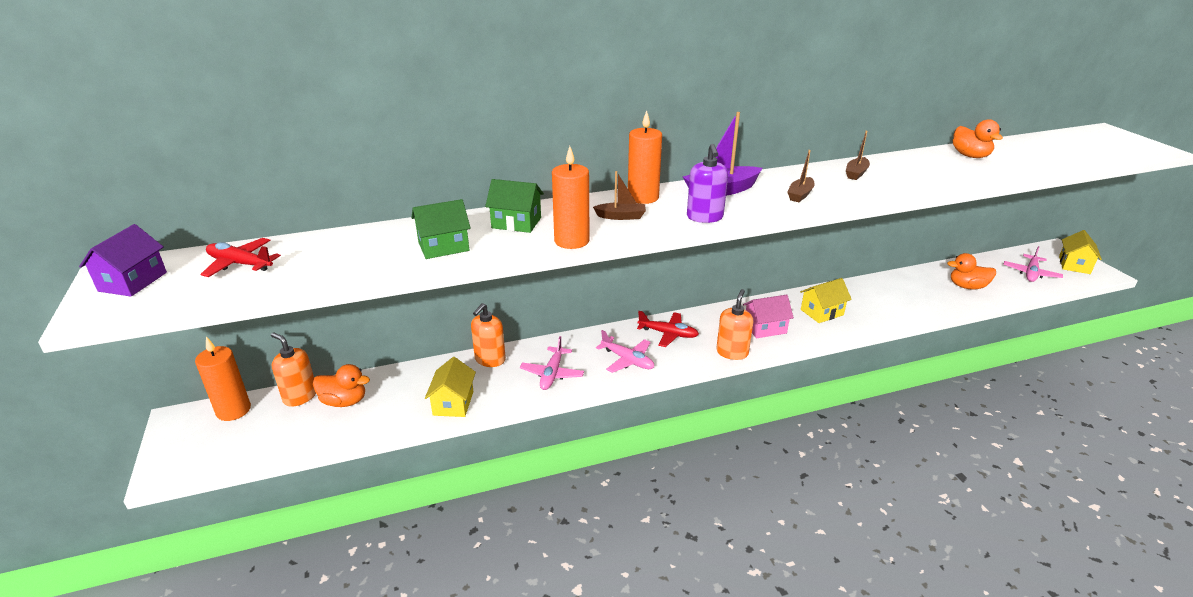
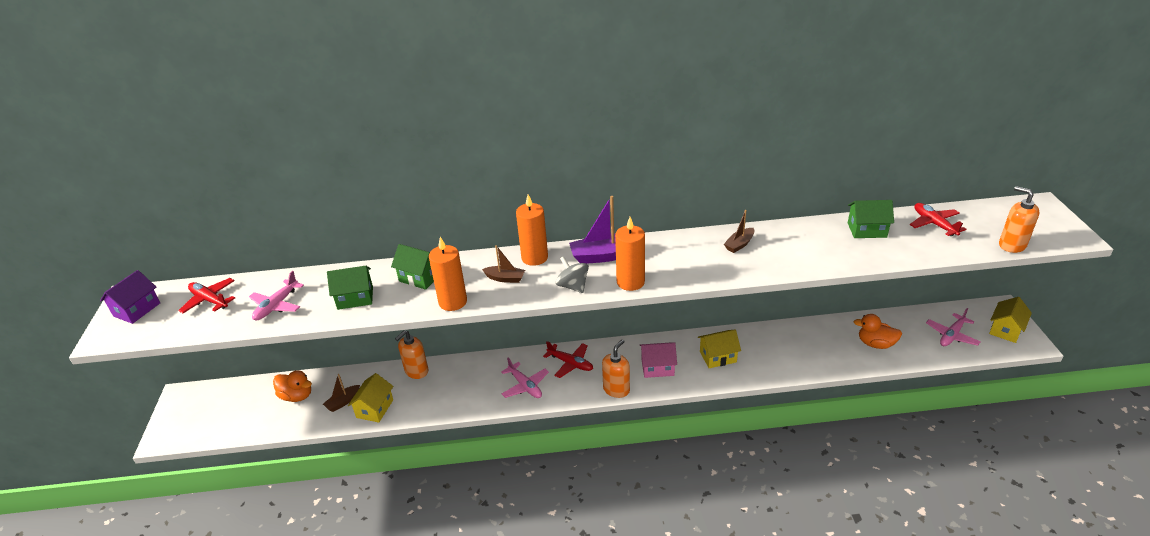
camera: 15 degrees right, 5 degrees up
(233, 410) = (219, 393): orange candle -> orange candle (630, 282)
(300, 396) = (267, 387): orange soap dispenser -> orange soap dispenser (1012, 245)
(552, 374) = (459, 391): pink plane -> pink plane (276, 306)
(705, 217) = (573, 286): purple soap dispenser -> grey spinning top
(800, 195) = (670, 267): brown boat -> brown boat (343, 402)
(970, 156) = (867, 230): orange duck -> green house
(1027, 148) = (934, 224): none -> red plane

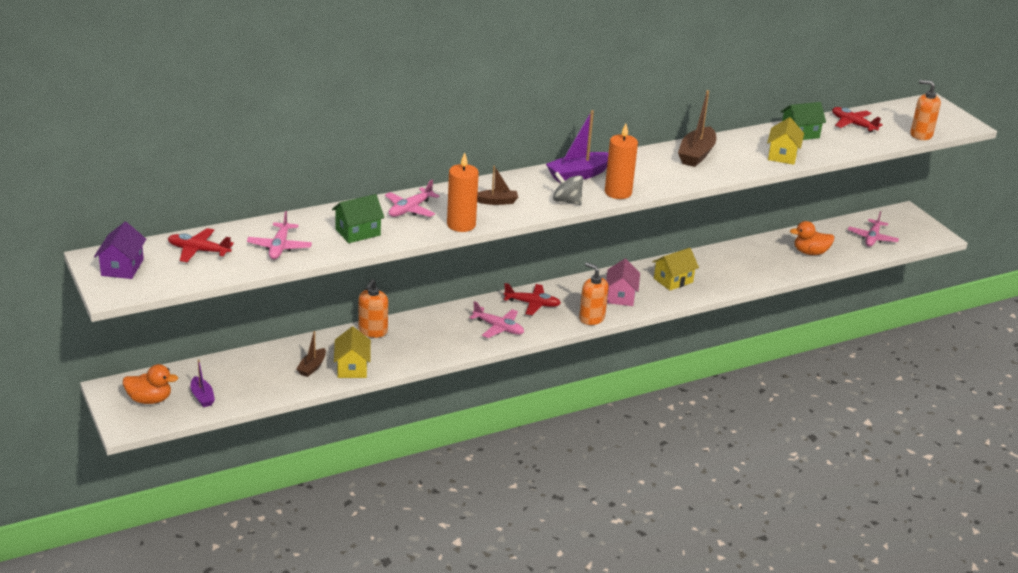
camera: 25 degrees left, 5 degrees down
(238, 418) = (202, 397): none -> purple boat
(297, 396) = (254, 370): orange duck -> orange duck (149, 400)
(420, 277) = (410, 209): green house -> pink plane
(534, 258) = (512, 183): orange candle -> none
(616, 389) = (591, 318): orange soap dispenser -> orange soap dispenser turned 60 degrees counterclockwise
(657, 367) = (621, 296): pink house -> pink house turned 60 degrees counterclockwise
(739, 244) = (696, 154): brown boat -> brown boat, size x1.76
(1005, 330) = (915, 228): yellow house -> yellow house (782, 155)

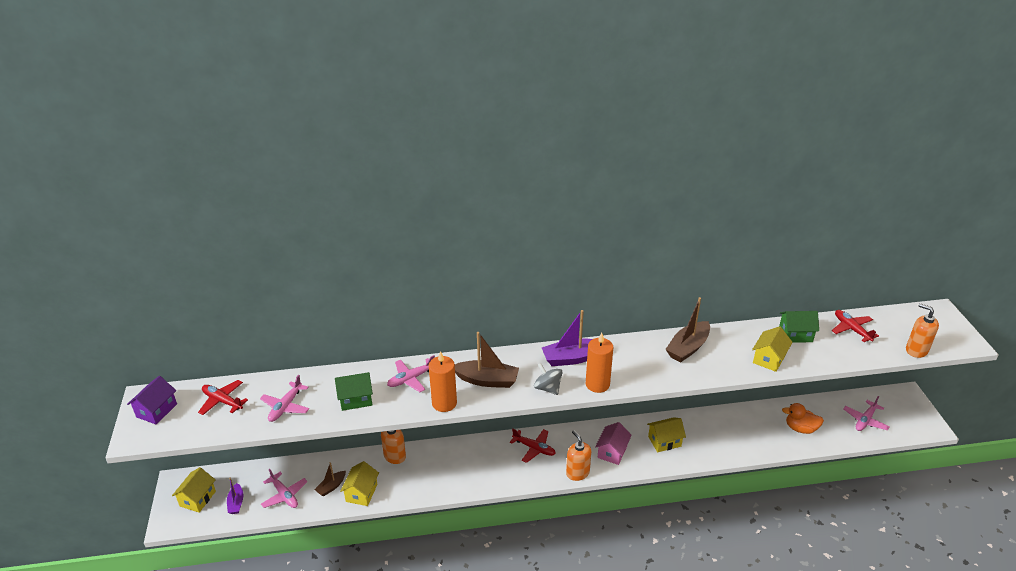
camera: 20 degrees right, 5 degrees up
(149, 400) = (198, 498): orange duck -> yellow house
(497, 202) = (487, 380): brown boat -> brown boat, size x1.76
(498, 328) = (496, 470): pink plane -> pink plane (284, 495)

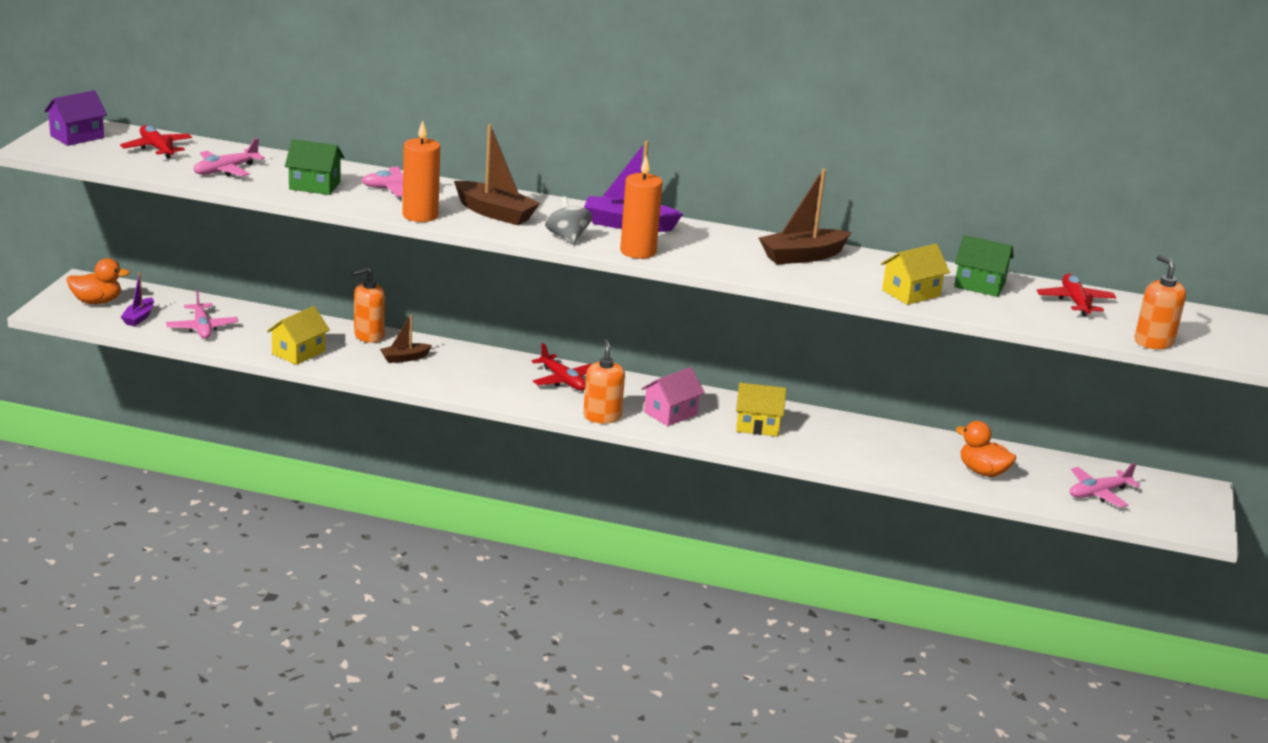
camera: 20 degrees right, 10 degrees down
(198, 498) = (97, 301): yellow house -> orange duck
(331, 487) = (265, 337): brown boat -> brown boat (404, 358)

